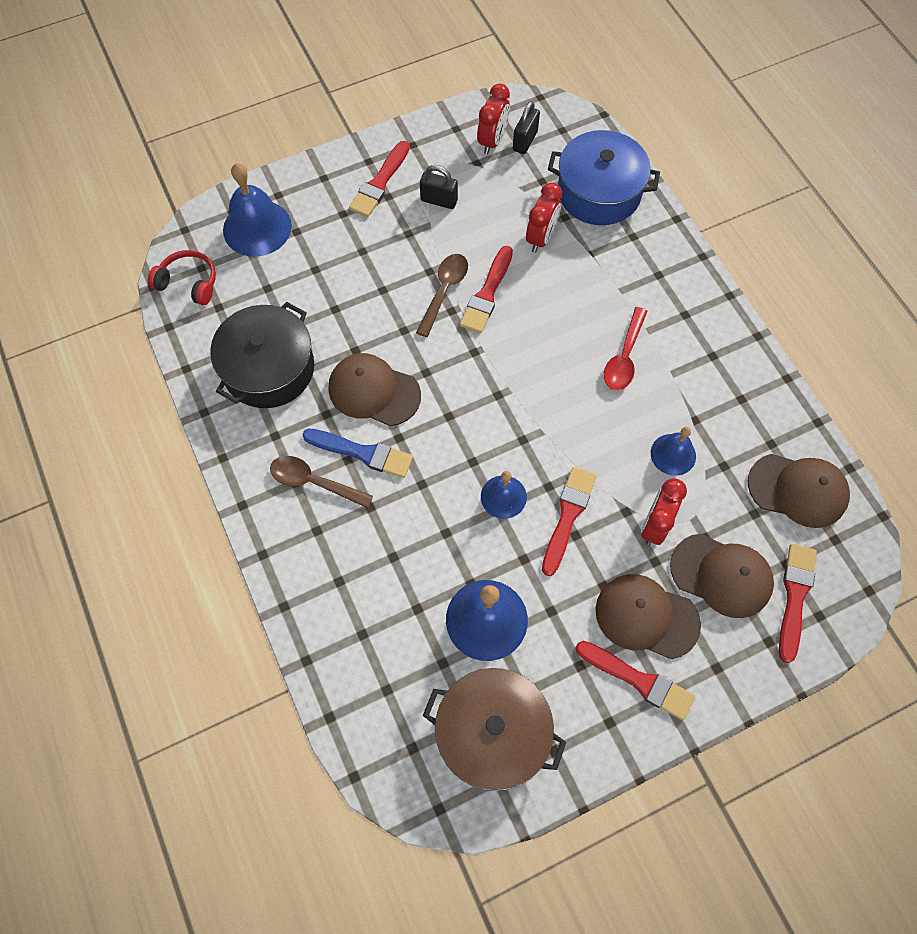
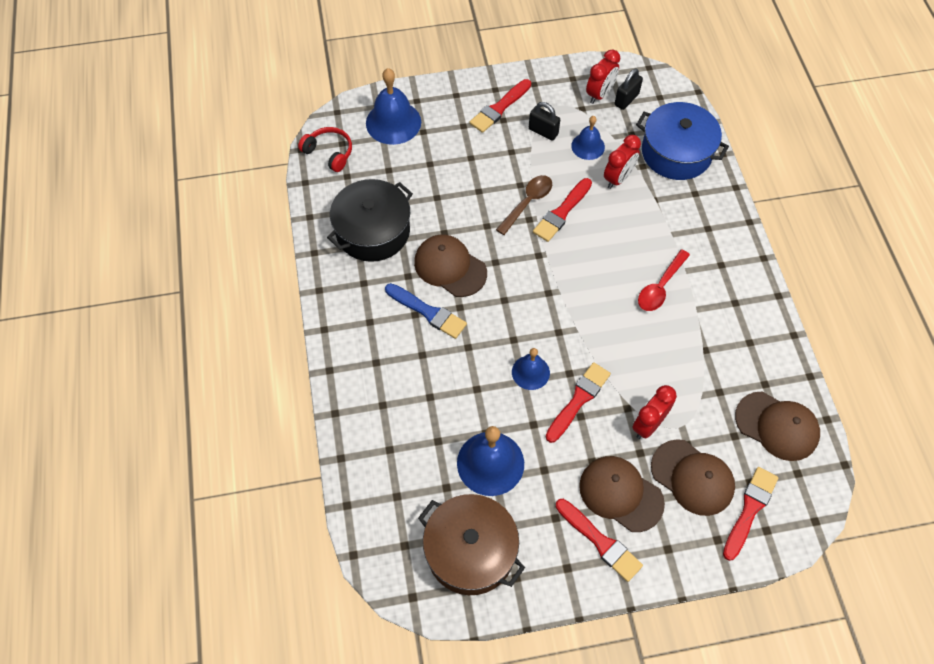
camera: 15 degrees right, 5 degrees down
(314, 482) = (384, 325): brown spoon -> none
(673, 454) = (679, 372): blue bell -> blue bell (588, 146)

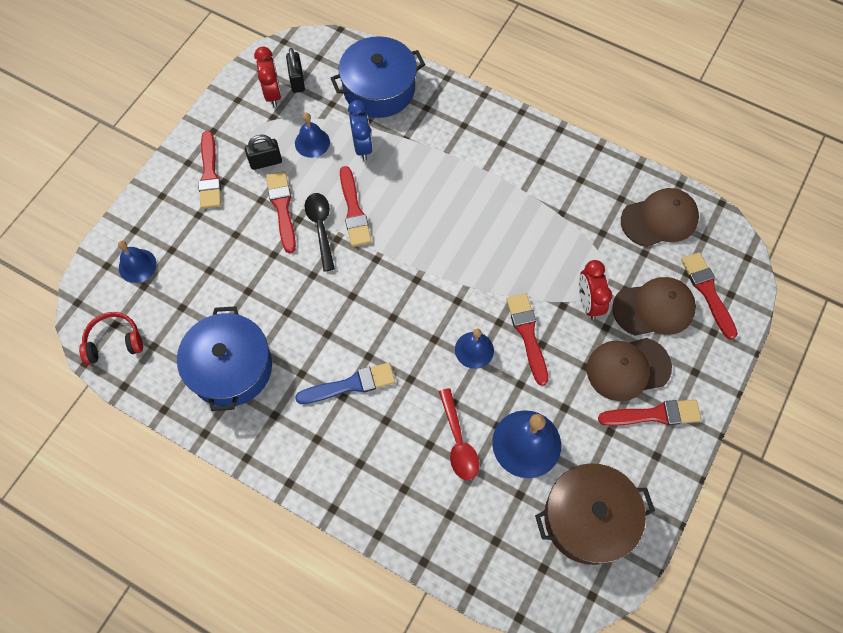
camera: 50 degrees left, 5 degrees up
(373, 231) = (230, 368): black pot -> blue pot
(393, 122) = (137, 265): blue bell -> blue bell, size x0.60
(450, 267) = (324, 334): brown cap -> none
(518, 169) = (282, 208): none -> red brush
(527, 203) = (321, 228): brown spoon -> black spoon
(618, 178) = (362, 146): red clock -> blue clock
(660, 287) = (483, 198): red spoon -> red spoon (458, 441)

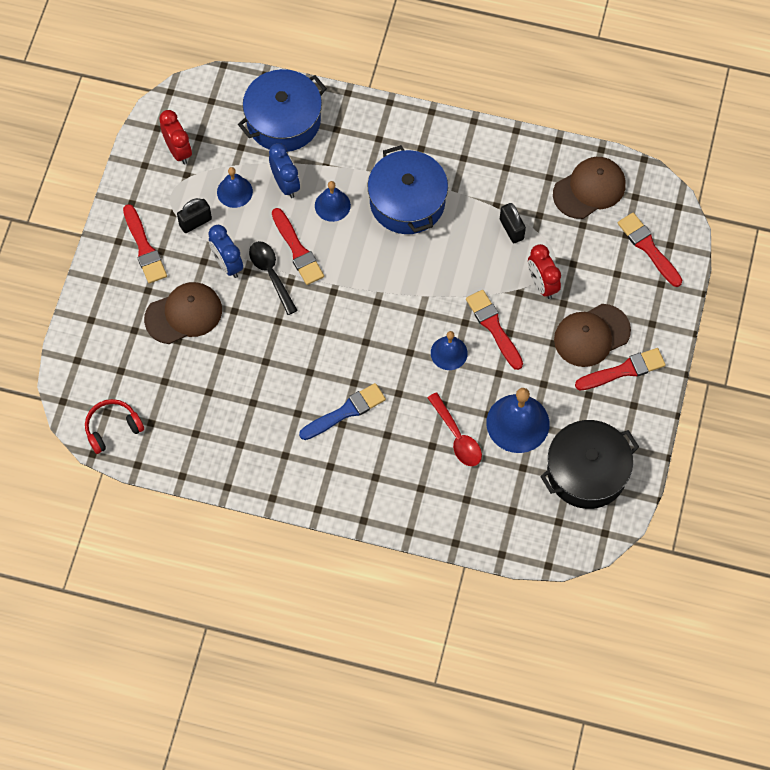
camera: 15 degrees left, 0 degrees up
(137, 265) = (107, 353): blue bell -> blue bell (332, 205)
(230, 368) = (230, 424): blue pot -> blue pot (407, 202)
(282, 208) = (227, 264): red brush -> blue clock
(297, 81) = (198, 131): black padlock -> black padlock (511, 229)
(588, 518) = (587, 472): brown pot -> black pot
(654, 308) = (603, 275): brown cap -> brown cap (184, 314)

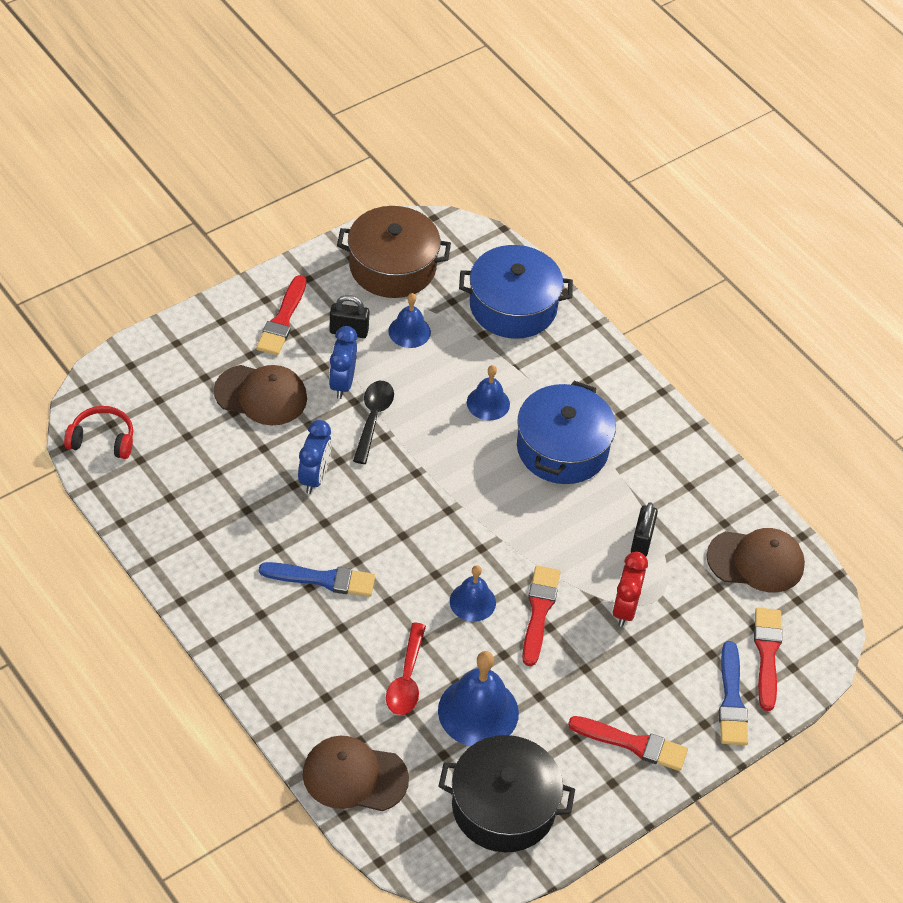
camera: 35 degrees right, 15 degrees down
(178, 151) = (392, 266): red clock -> brown pot
(285, 184) = (462, 357): blue clock -> blue clock (314, 477)
(297, 250) = (418, 416): red brush -> none
(591, 335) = (630, 689): brown cap -> brown cap (354, 776)
(654, 295) = (731, 700): none -> blue brush

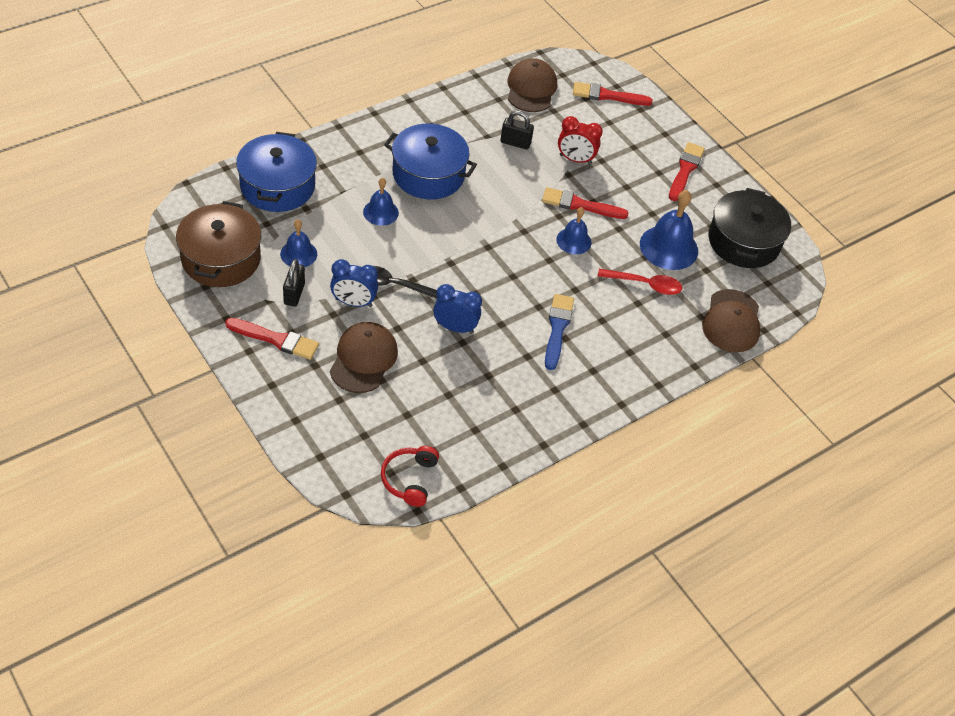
camera: 90 degrees left, 0 degrees up
(731, 700) = (645, 118): blue brush -> none

